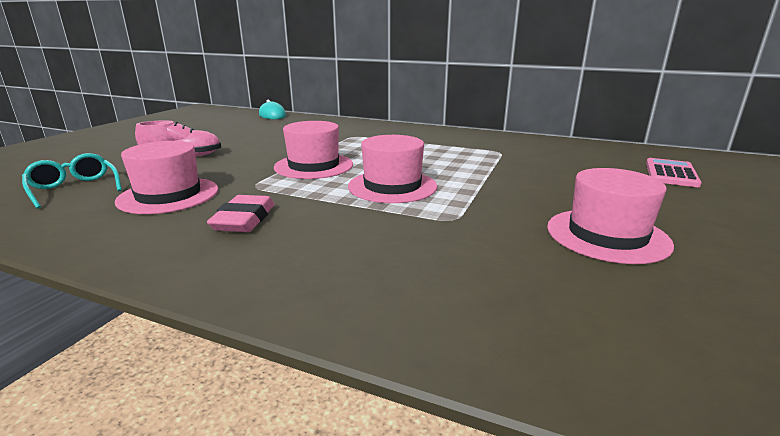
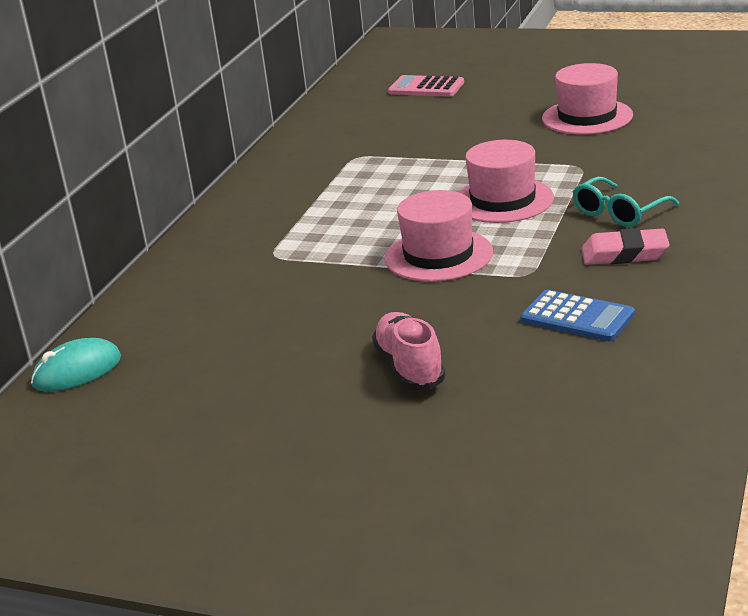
camera: 90 degrees left, 5 degrees up
(74, 189) = (580, 395): turquoise glasses -> turquoise glasses (618, 213)
(168, 195) = (577, 317): pink hat -> blue calculator

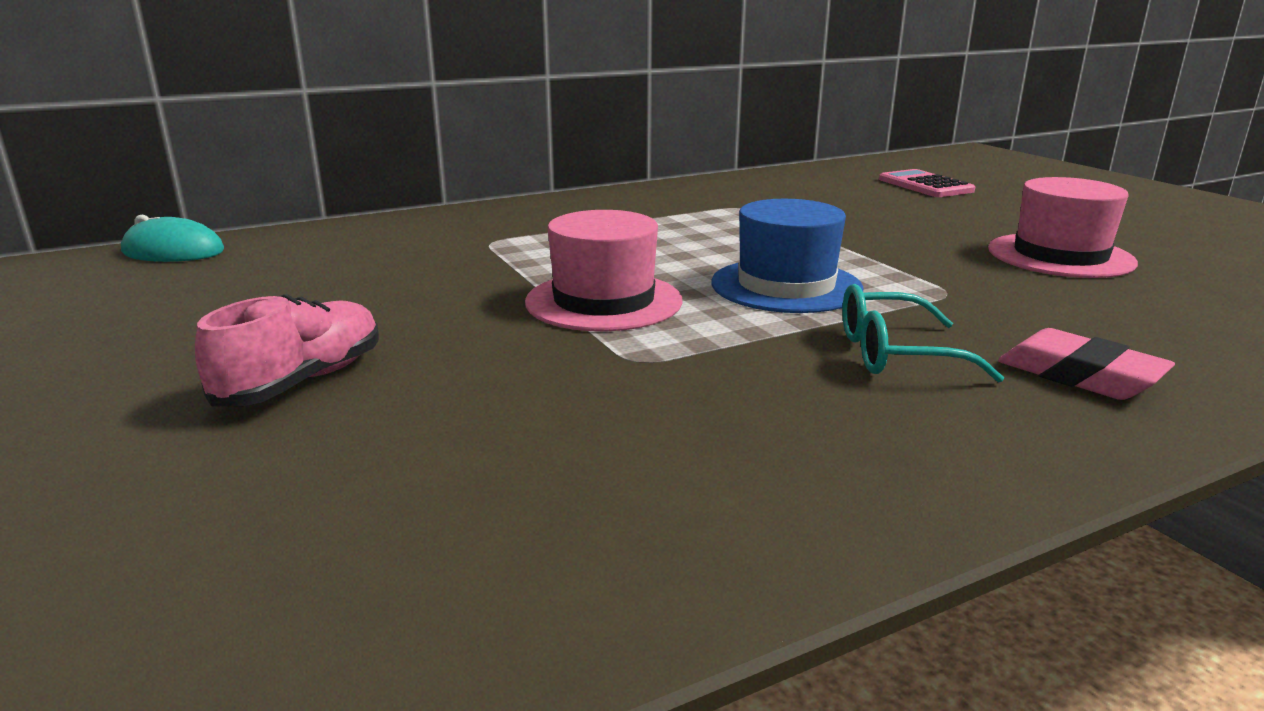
camera: 40 degrees right, 5 degrees down
(503, 200) = (786, 286): pink hat -> blue hat
(577, 317) = (566, 437): blue calculator -> none
(624, 254) = (798, 400): pink eraser -> pink eraser (1079, 375)

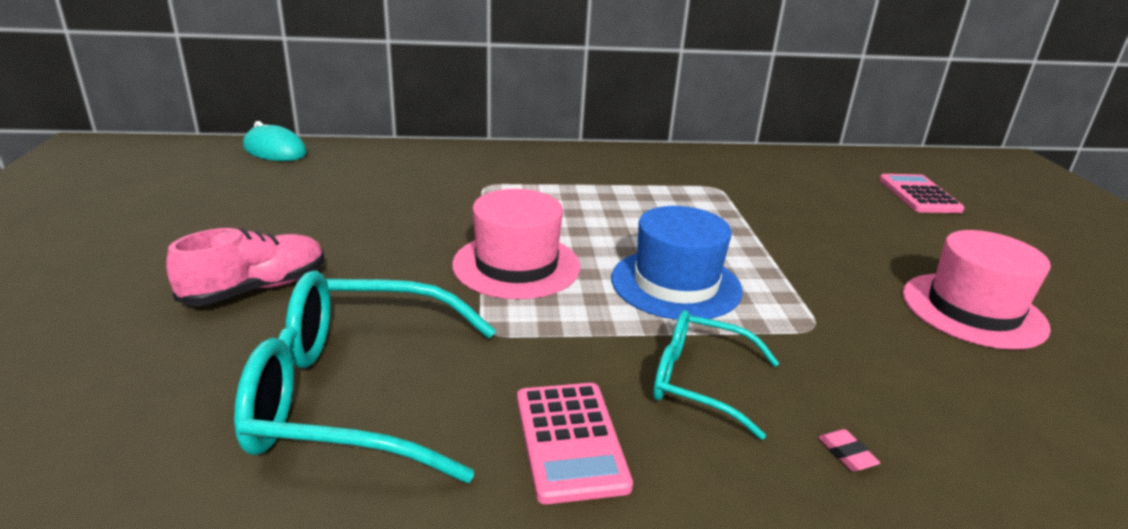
camera: 20 degrees right, 5 degrees up
(545, 447) = (353, 395): none -> turquoise glasses
(827, 427) = (570, 441): none -> pink calculator
(1079, 375) = (846, 454): pink eraser -> pink eraser, size x0.44

